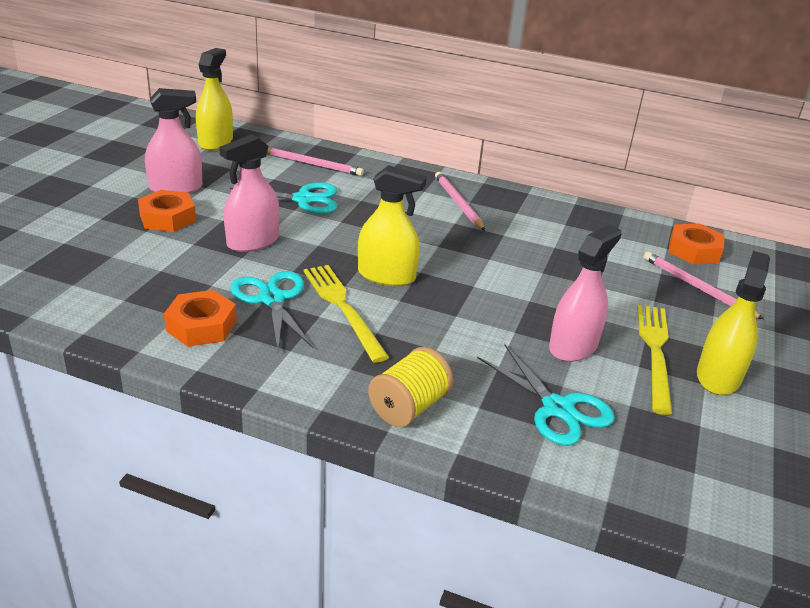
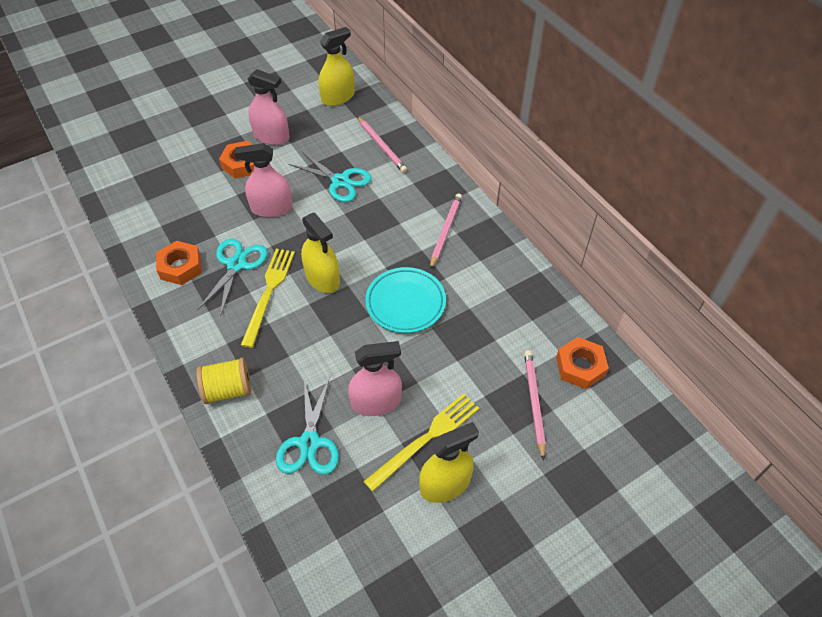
camera: 40 degrees right, 20 degrees up
(494, 264) = (405, 303): none -> turquoise plate

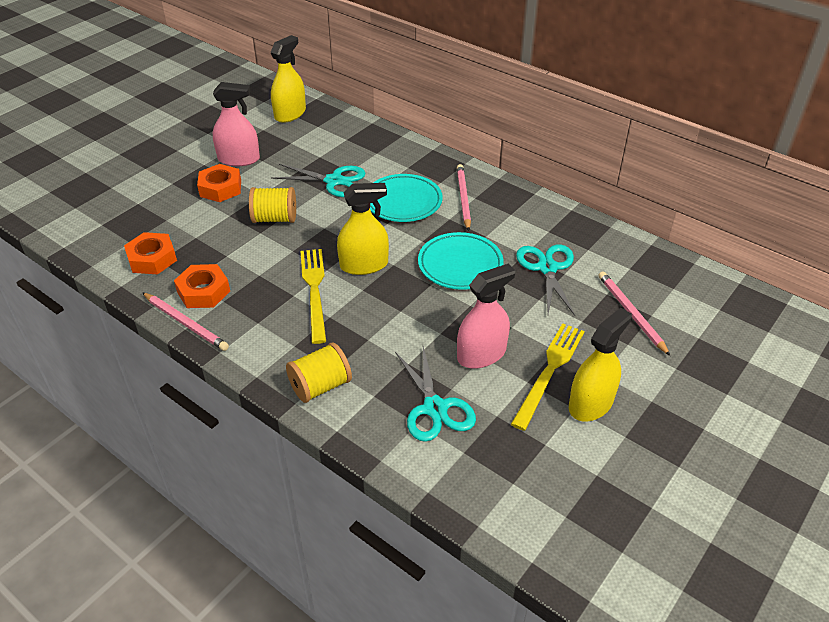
camera: 20 degrees left, 10 degrees down
(236, 264) = (265, 275): turquoise scissors -> turquoise scissors (547, 268)
(271, 208) = (275, 219): pink spray bottle -> yellow spool
(322, 278) = (364, 265): yellow spray bottle -> yellow spray bottle turned 45 degrees counterclockwise
(382, 146) = (359, 144): pink pencil -> pink pencil (186, 323)
(389, 220) = (403, 202): none -> turquoise plate
(580, 366) = (654, 274): orange nut -> orange nut (152, 259)

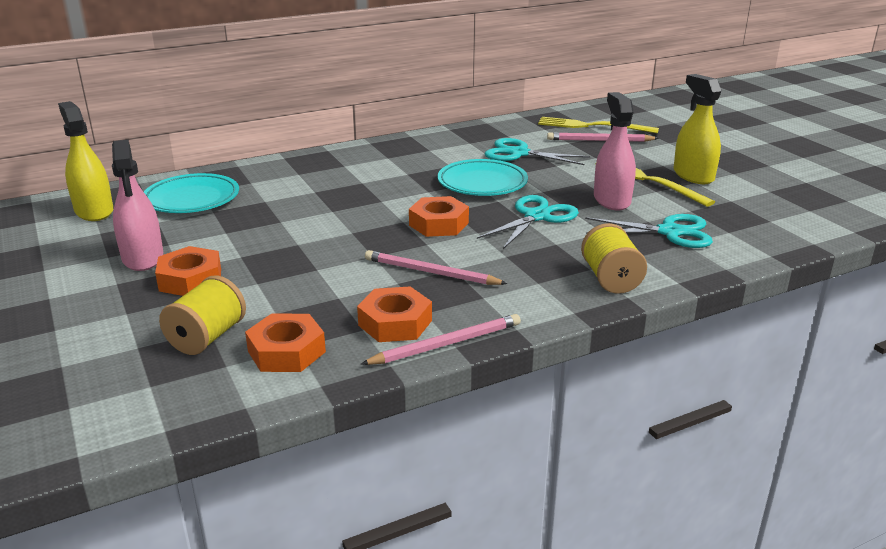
camera: 65 degrees left, 15 degrees down
(239, 159) = (143, 258): pink spray bottle -> pink spray bottle turned 135 degrees clockwise
(275, 219) = (301, 256): yellow spool -> yellow spool (207, 337)
(314, 290) = (457, 256): yellow fork -> yellow fork (592, 126)
(334, 181) = (272, 212): turquoise scissors -> turquoise scissors (537, 216)
(364, 265) = (438, 224): yellow spray bottle -> orange nut
(403, 202) = (356, 187): turquoise plate -> turquoise plate (192, 199)
(463, 198) = (383, 162): pink pencil -> pink pencil (431, 272)

